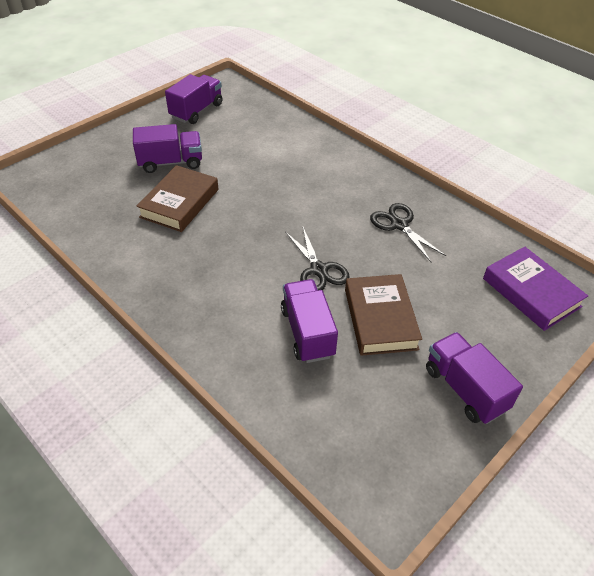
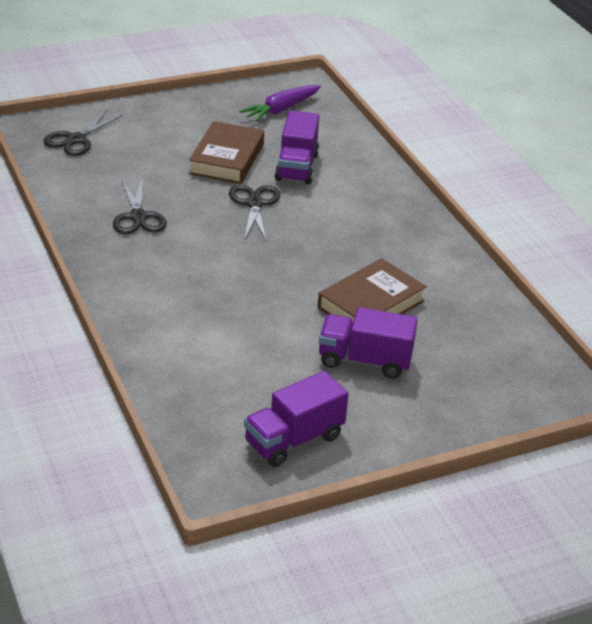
camera: 160 degrees left, 10 degrees down
(379, 430) = (281, 110): none -> purple carrot
(465, 389) = (199, 110): purple truck -> none
(531, 292) = (76, 140): purple book -> black scissors

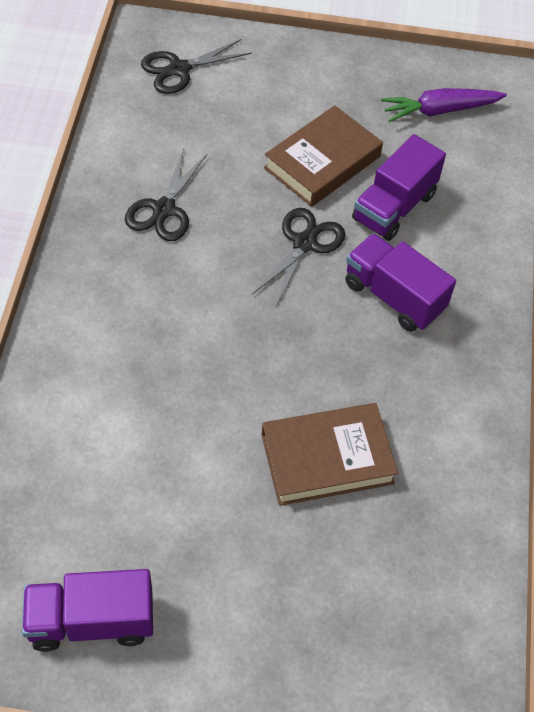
camera: 30 degrees right, 20 degrees up
(364, 360) = (256, 542): purple truck -> purple truck (393, 296)

